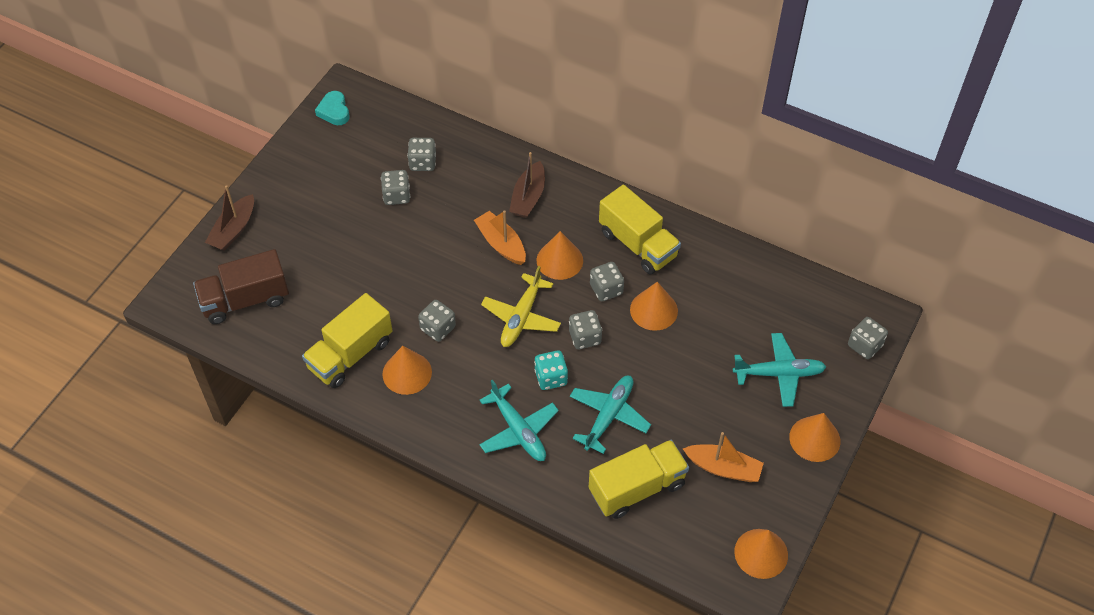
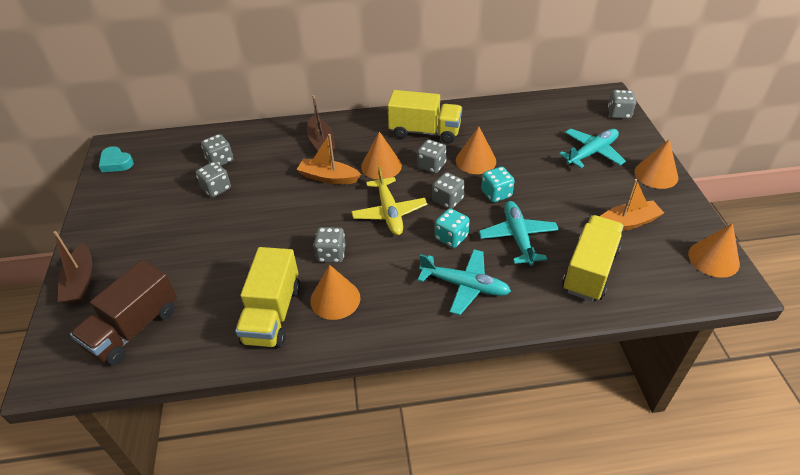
camera: 35 degrees left, 10 degrees down
(635, 359) = (496, 194): none -> turquoise dice

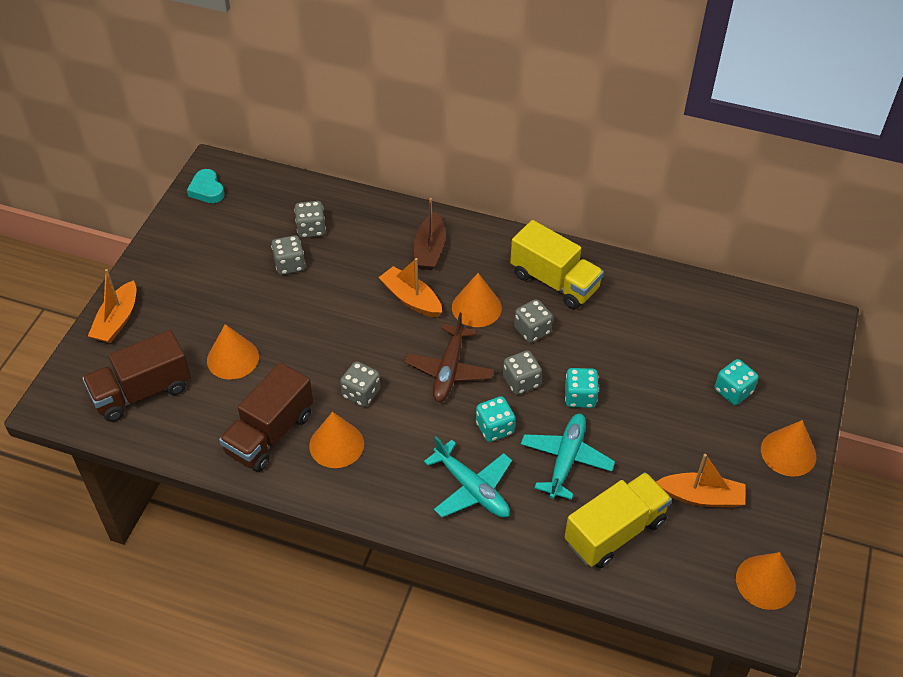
camera: 25 degrees right, 5 degrees up
(81, 282) = (117, 320): brown boat -> orange boat
(272, 314) = (270, 433): yellow truck -> brown truck
(389, 212) = (449, 370): yellow plane -> brown plane
(475, 161) = (587, 344): orange cone -> orange cone (233, 358)
(592, 153) = (733, 391): turquoise plane -> turquoise dice
(619, 113) = (812, 351): grey dice -> none

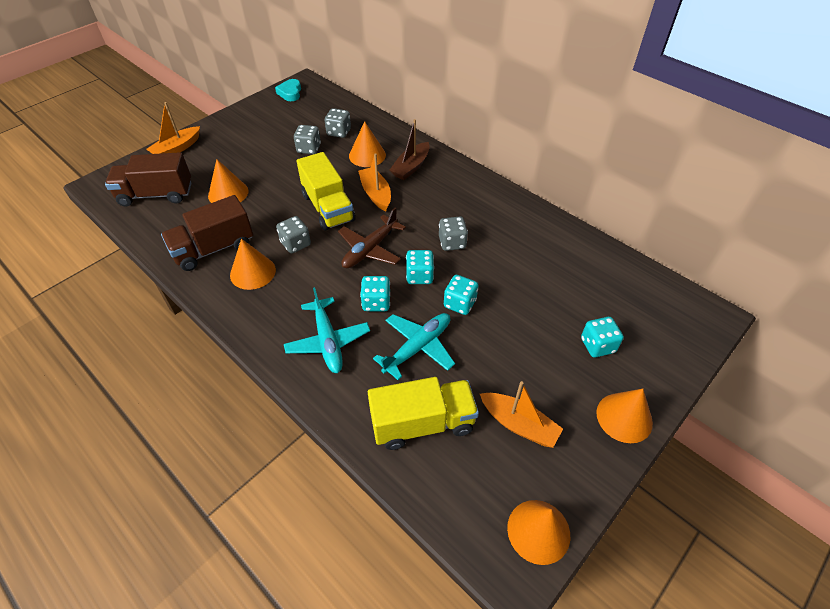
camera: 25 degrees right, 0 degrees up
(476, 307) = (419, 214): orange cone -> orange cone (367, 155)
(521, 382) = (419, 276): grey dice -> turquoise dice
(554, 282) = (491, 215): yellow truck -> yellow truck (328, 208)

